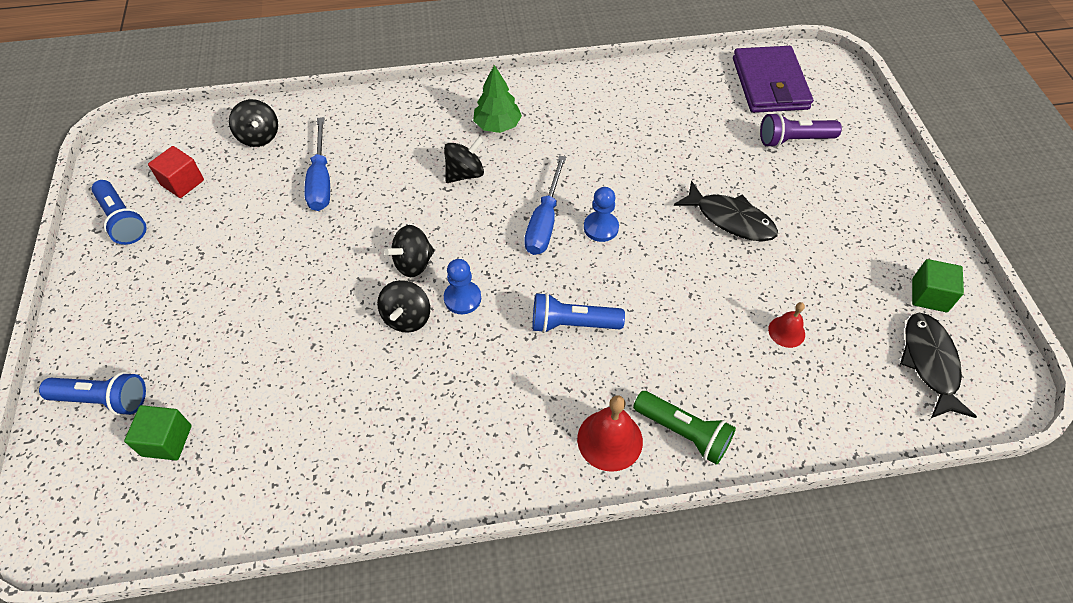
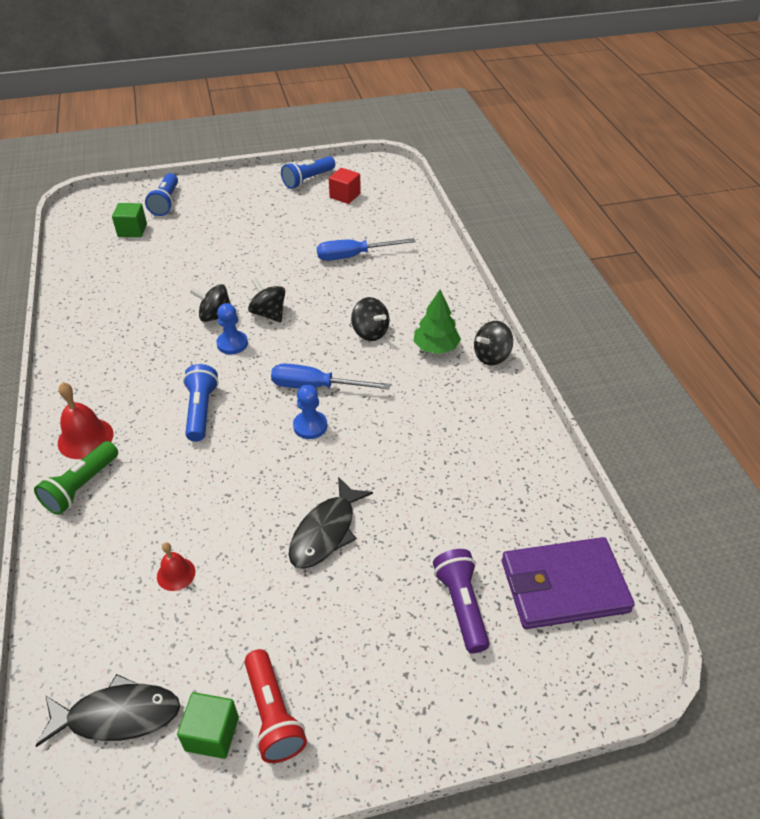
camera: 85 degrees right, 10 degrees down
(259, 136) = (397, 220): black spinning top -> black spinning top (491, 356)
(905, 257) = (273, 714): none -> red flashlight

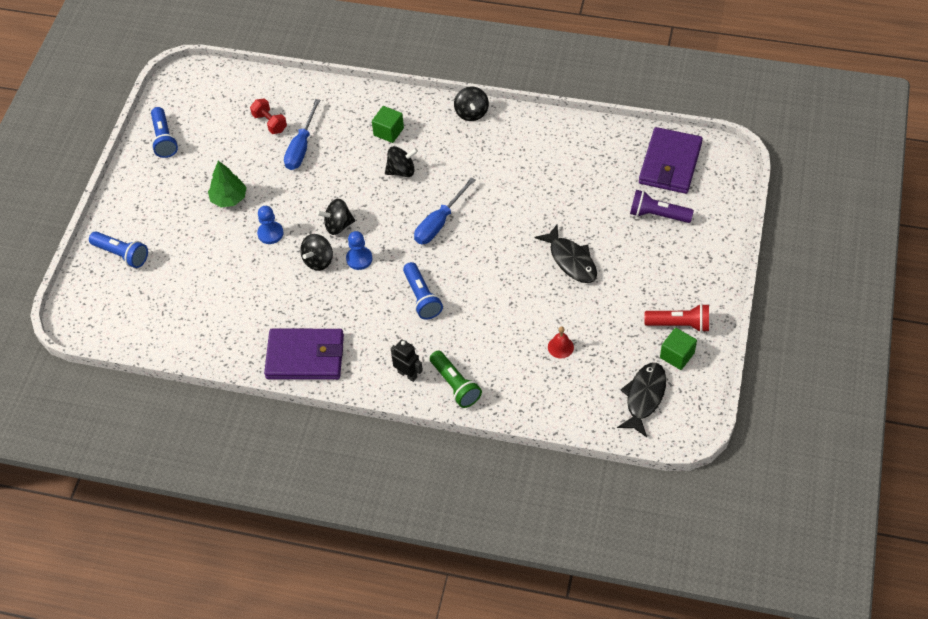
camera: 60 degrees left, 10 degrees up
(85, 351) = (305, 357): none -> purple wallet
(85, 438) = (407, 374): red bell -> black robot
(132, 230) = (150, 290): green cube -> green cube (388, 132)
(201, 411) = (422, 297): blue flashlight -> blue flashlight turned 135 degrees counterclockwise
(310, 426) = (476, 239): blue pawn -> blue pawn (270, 233)
(345, 196) = (210, 122): red cube -> none
(369, 228) = (270, 123): none -> red dumbbell
(435, 347) = (442, 139): green tree -> green tree (229, 198)

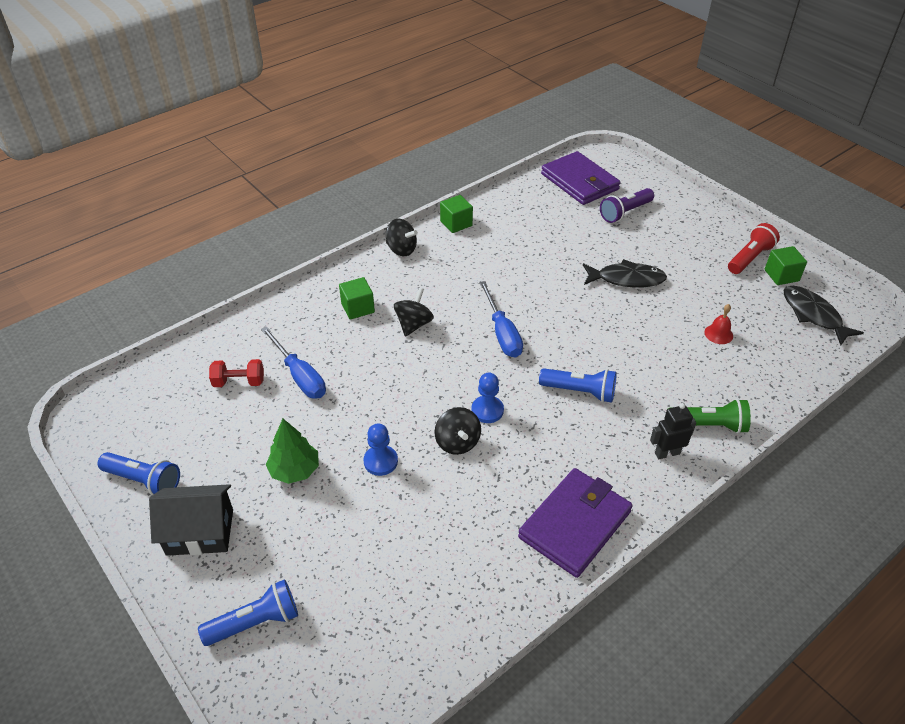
camera: 55 degrees left, 10 degrees down
(153, 189) = (200, 532): none -> black house
(338, 225) = (429, 403): black spinning top -> none
(533, 123) = (456, 223): none -> green cube

